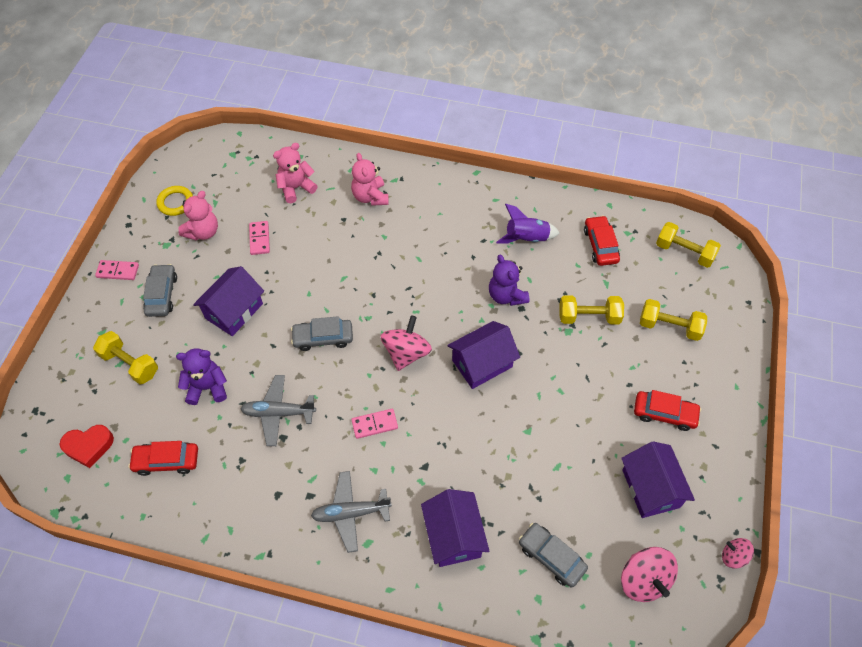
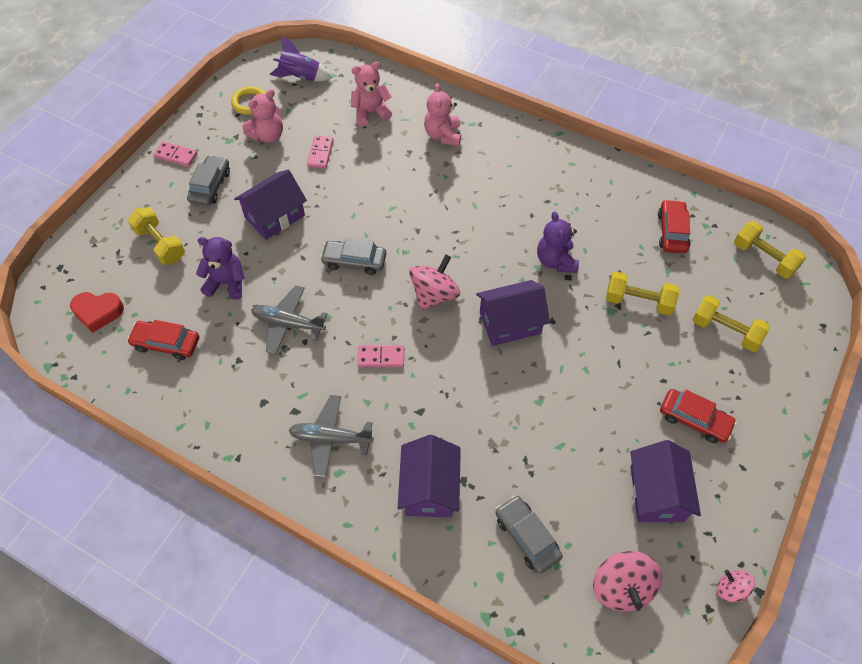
camera: 15 degrees right, 0 degrees up
(526, 238) = (594, 208): purple rocket -> purple rocket (301, 77)

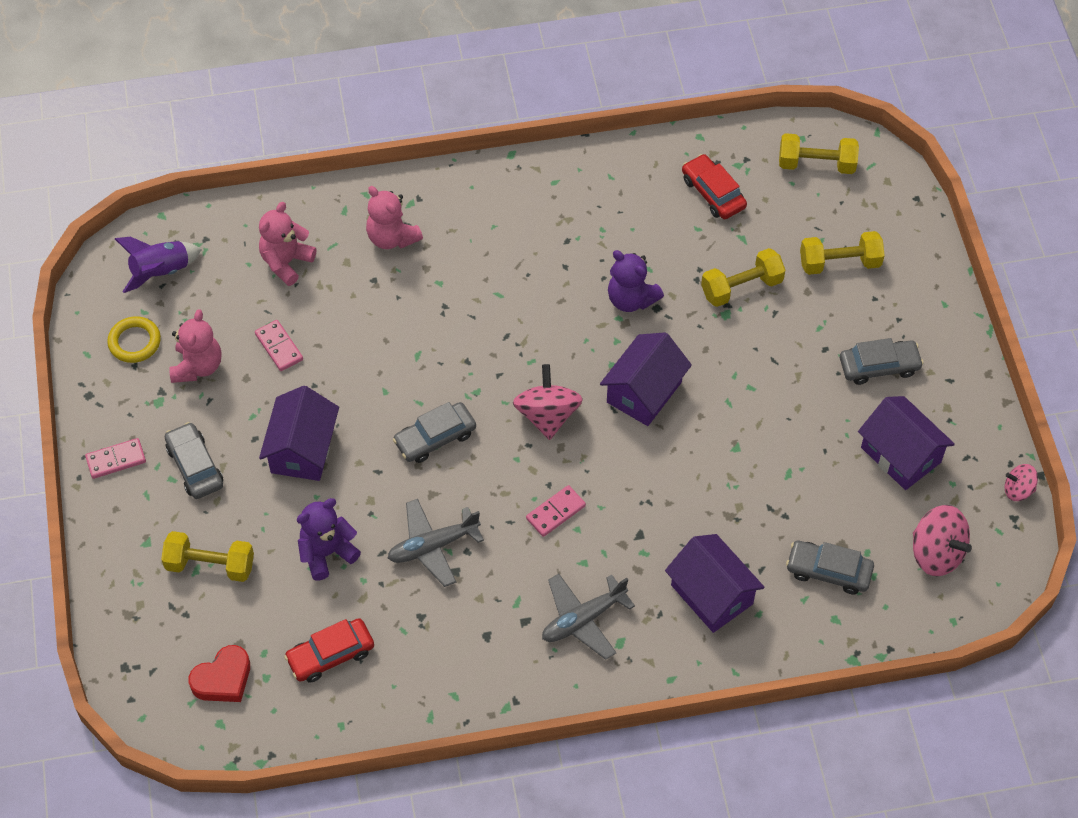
camera: 40 degrees left, 0 degrees up
(694, 420) = (879, 366): red car -> grey car

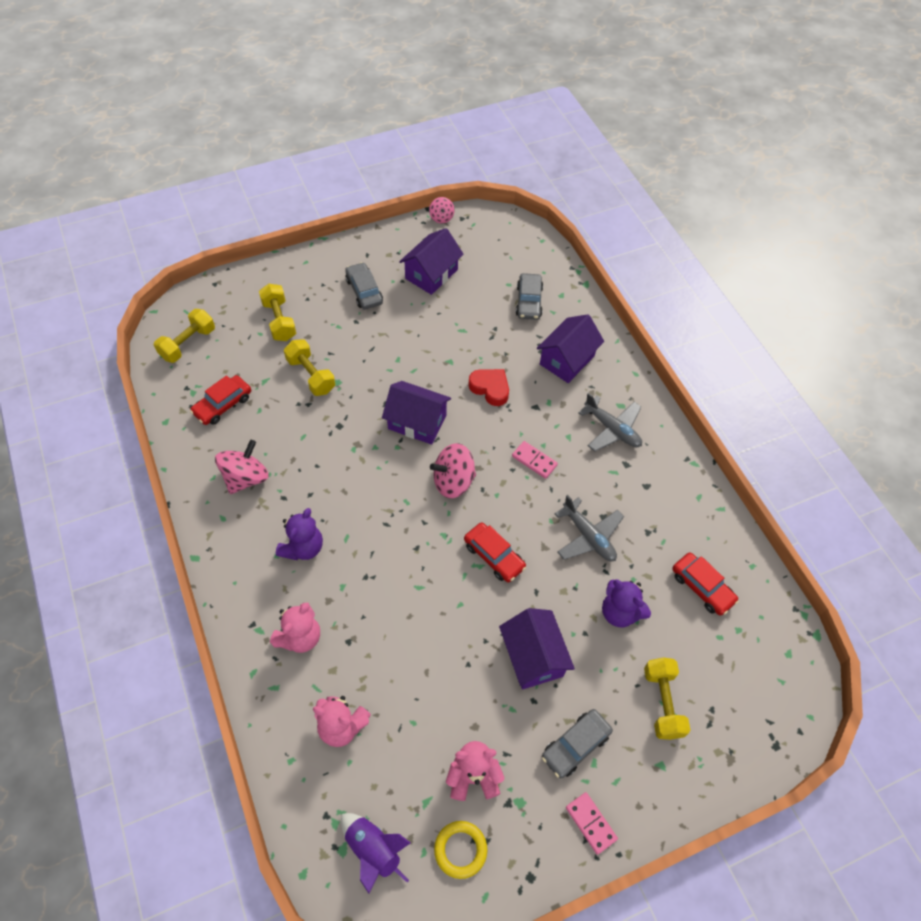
camera: 105 degrees left, 0 degrees up
(223, 679) = (753, 662): red heart -> red heart (490, 388)
(279, 347) = (436, 706): pink domino -> none
(302, 449) = (533, 656): purple house -> purple house turned 75 degrees clockwise
(435, 438) = (494, 556): grey car -> red car
(631, 299) = (334, 443): purple teddy bear -> purple teddy bear (303, 547)
(816, 164) = (188, 344): yellow dumbbell -> yellow dumbbell turned 45 degrees clockwise
(936, 553) = (498, 251): pink spinning top -> pink spinning top (246, 478)

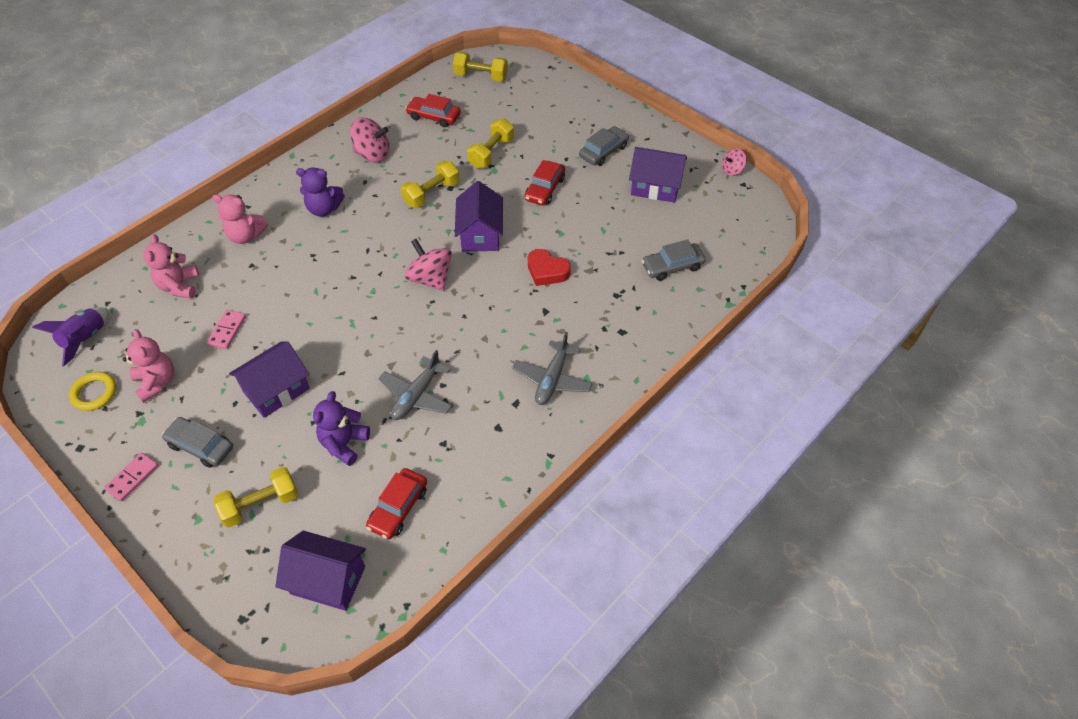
camera: 70 degrees right, 5 degrees down
(279, 321) = (536, 115): yellow dumbbell -> yellow dumbbell (431, 194)
(490, 388) = (547, 271): red heart -> red heart turned 105 degrees clockwise
(494, 556) = (366, 331): red car -> red car (545, 189)
(534, 461) = (482, 329): pink domino -> pink domino (227, 331)
(567, 360) = (617, 318): purple house -> purple house (328, 580)

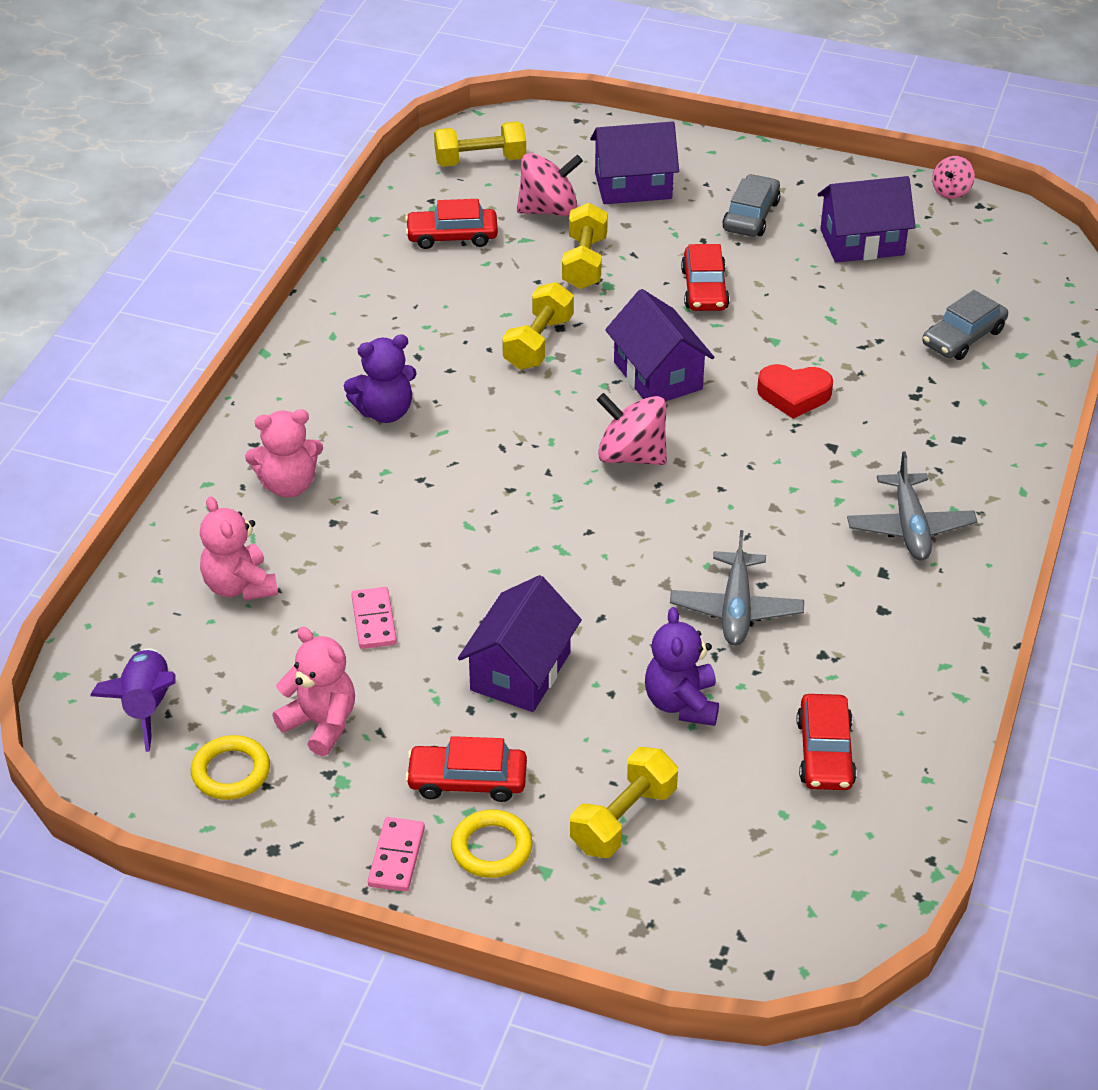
camera: 25 degrees left, 10 degrees down
(182, 493) = (491, 848): none -> yellow ring
(201, 446) = (467, 780): grey car -> red car
(328, 580) = (799, 872): purple house -> purple house (633, 186)
(373, 154) = (398, 315): pink spinning top -> pink spinning top (549, 210)

